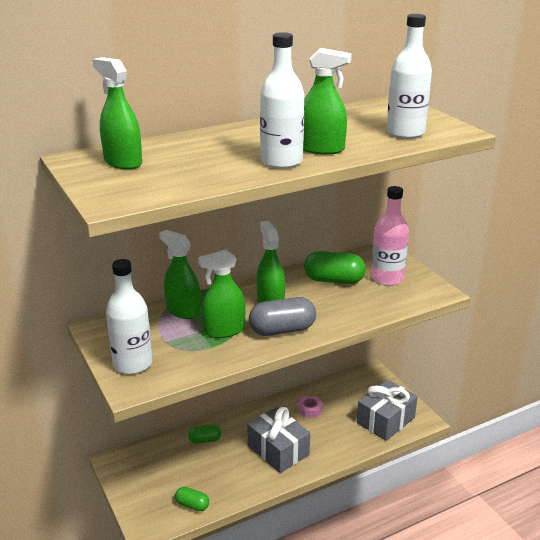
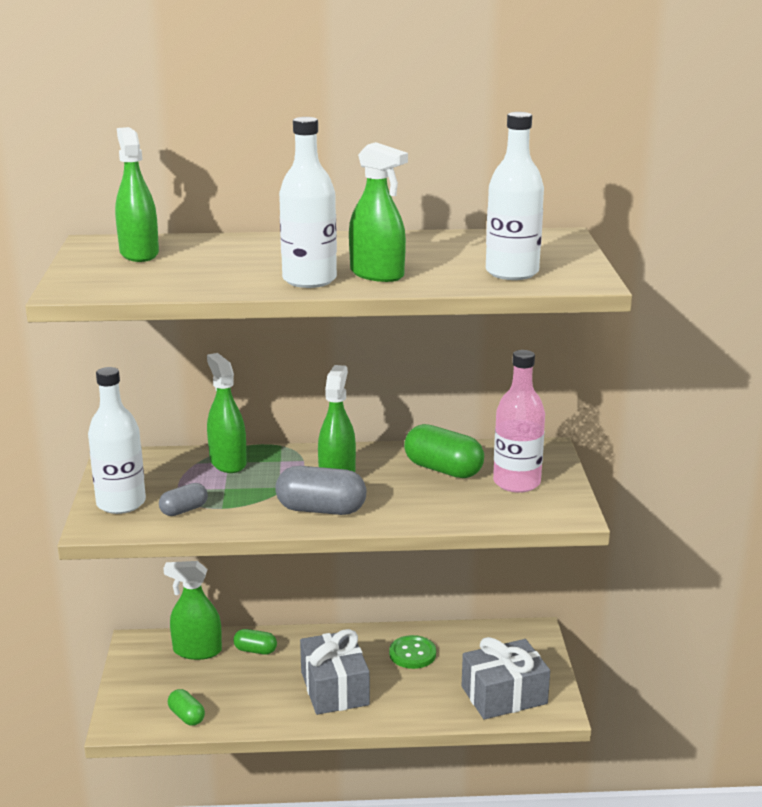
camera: 25 degrees right, 5 degrees down
(186, 356) = (184, 510): none -> grey capsule
(224, 330) = (253, 494): green spray bottle -> green spray bottle (197, 651)
(310, 410) = (412, 654): pink nut -> green button

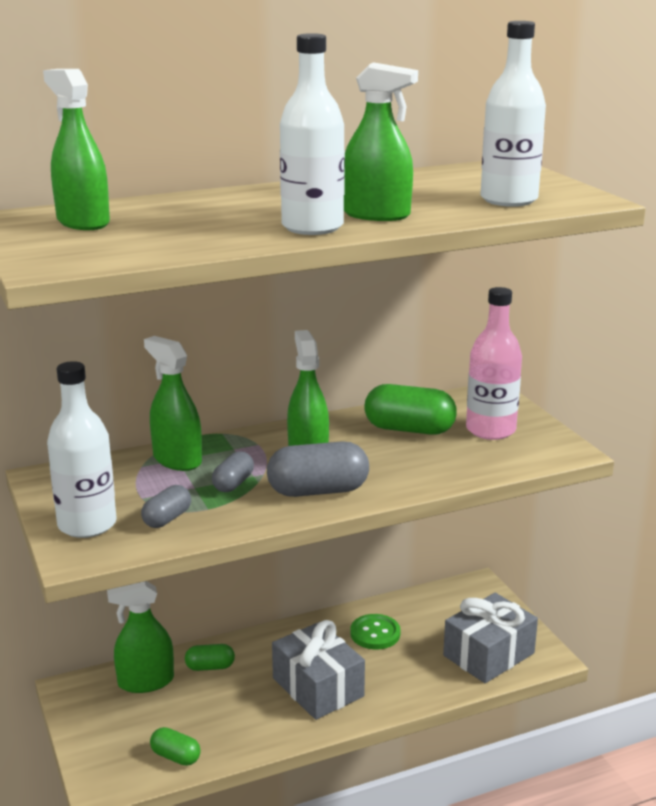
camera: 20 degrees left, 0 degrees up
(257, 491) = (233, 484): none -> grey capsule

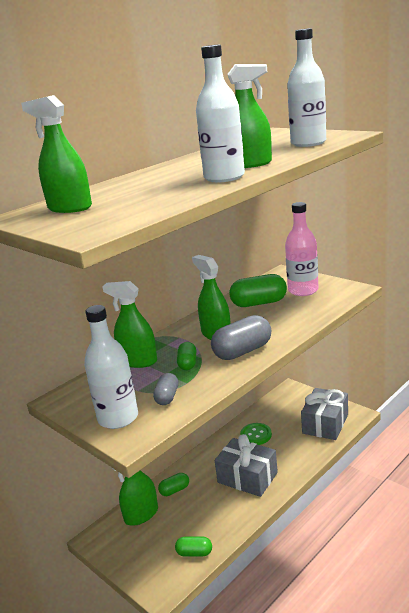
camera: 20 degrees left, 0 degrees up
(233, 484) = (187, 363): grey capsule -> green capsule

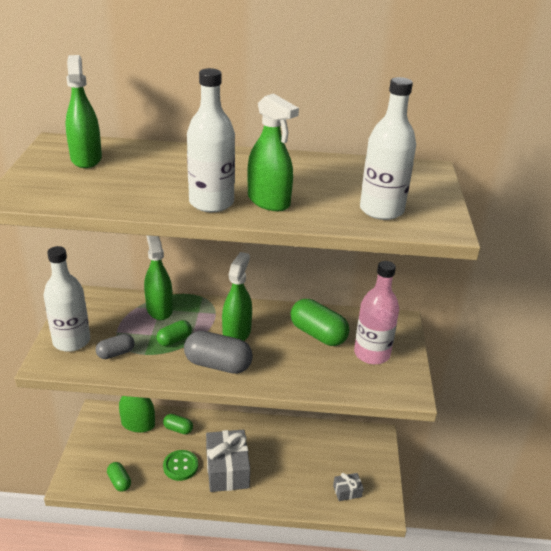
camera: 45 degrees right, 10 degrees up
(256, 435) = (287, 445): green button -> green button (180, 466)
(325, 424) = (347, 491): grey gift -> grey gift, size x0.48

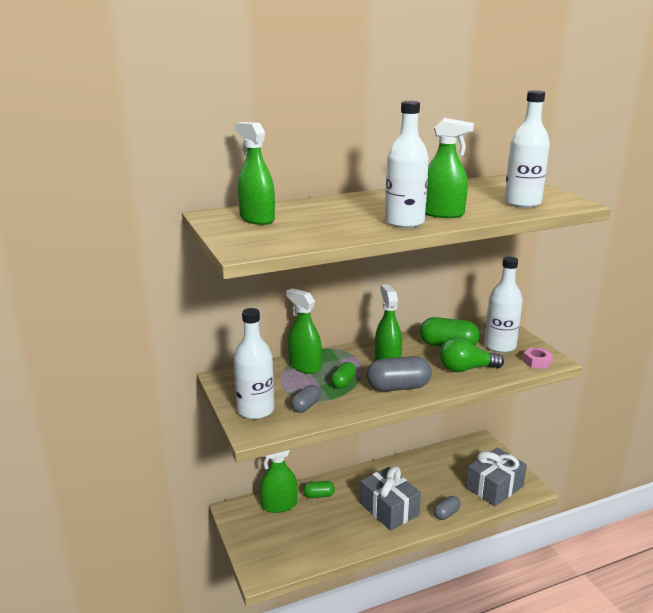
camera: 25 degrees left, 10 degrees down
(119, 481) = (304, 555): green capsule -> none
(180, 466) = (347, 522): green button -> none
(275, 498) = (446, 514): none -> grey capsule
(306, 368) = (466, 369): none -> green light bulb
(347, 491) = (494, 487): grey gift -> grey gift, size x2.09
(372, 354) = (500, 346): pink bottle -> white bottle
(391, 388) = (537, 362): none -> pink nut

